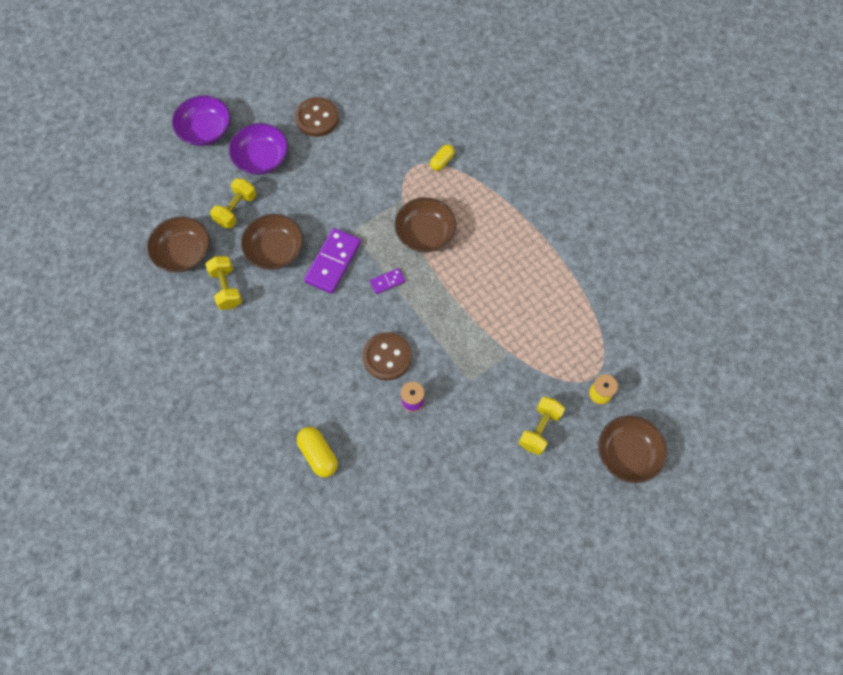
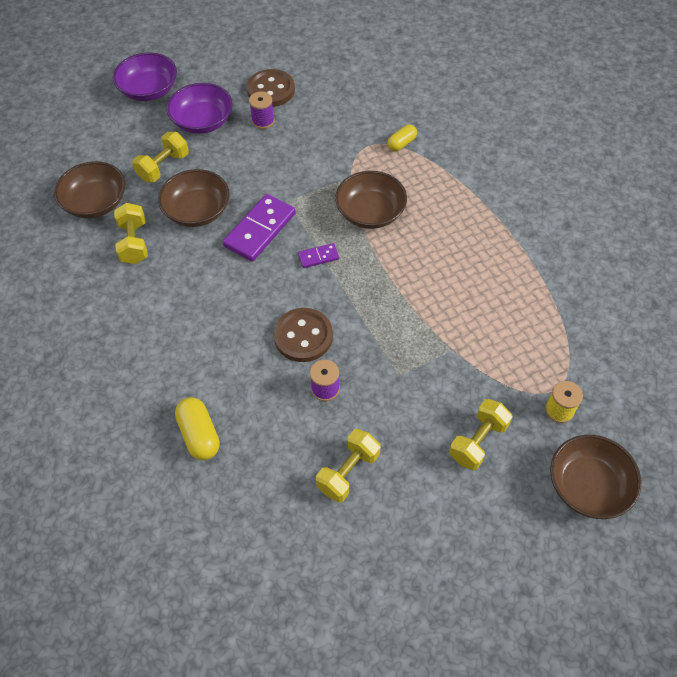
camera: 10 degrees right, 10 degrees down
(316, 152) = (263, 121): none -> purple spool
(442, 469) = (348, 472): none -> yellow dumbbell

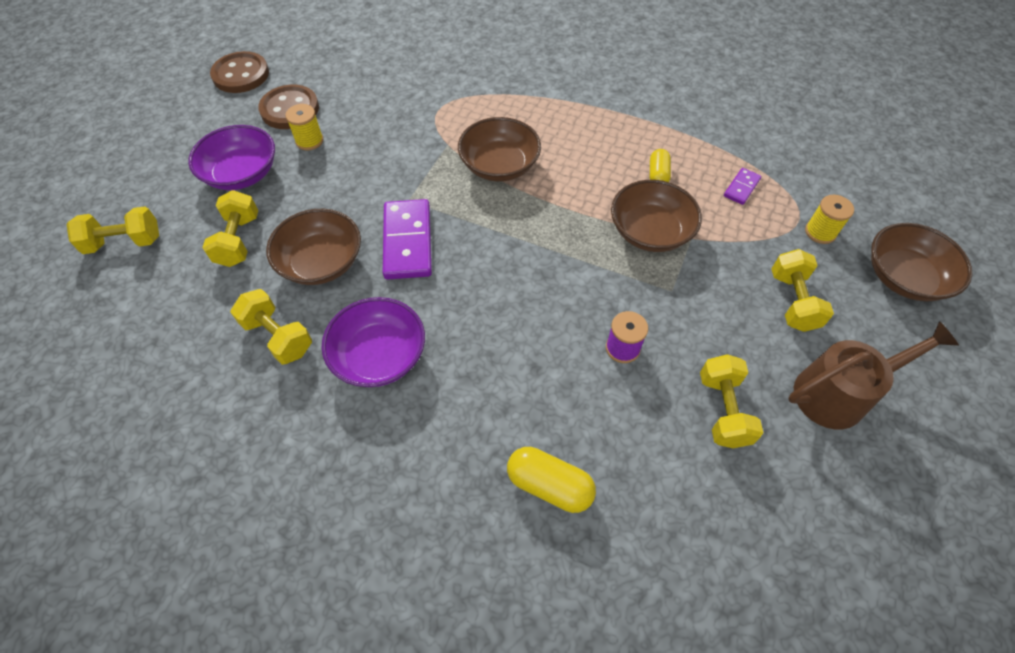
camera: 40 degrees left, 0 degrees up
(96, 203) = (188, 323): brown bowl -> brown bowl (650, 231)
(103, 130) = (124, 242): none -> yellow dumbbell
(149, 90) = (146, 174): purple bowl -> purple bowl (379, 356)
(263, 121) = (309, 141): purple spool -> yellow spool
(303, 336) = (552, 314): brown button -> brown button (241, 75)
(318, 257) = (491, 232): purple domino -> purple domino (741, 188)
(401, 144) = (467, 93): yellow capsule -> yellow capsule (658, 175)
(440, 521) = (840, 393): none -> brown watering can

